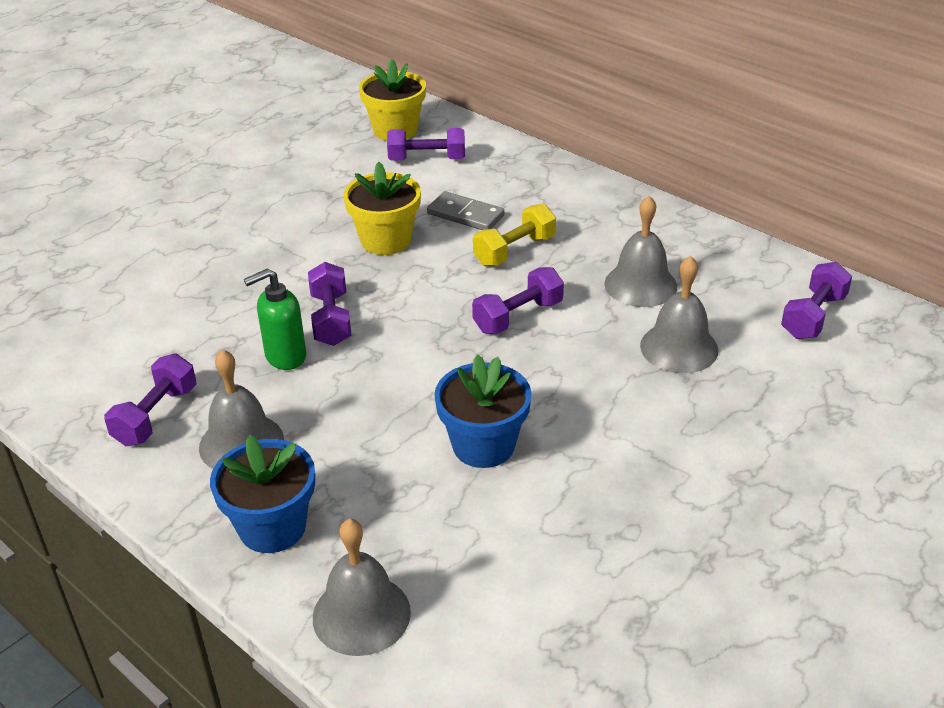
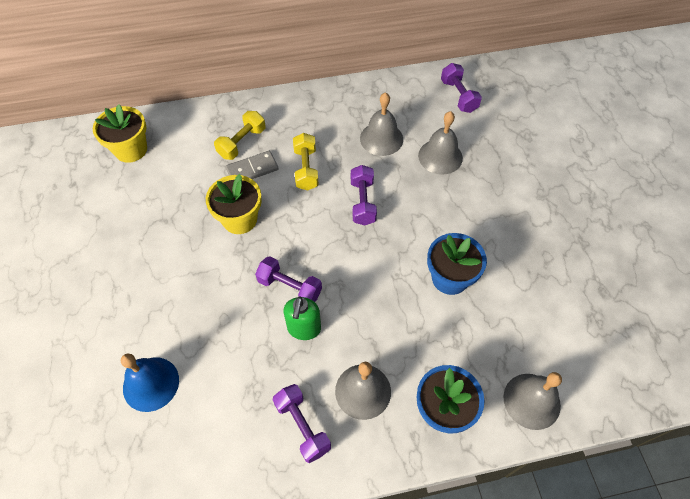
camera: 55 degrees left, 20 degrees up
(124, 286) = (151, 384): none -> blue bell
(427, 159) = (179, 153): purple dumbbell -> none
(494, 190) = (242, 143): none -> yellow dumbbell

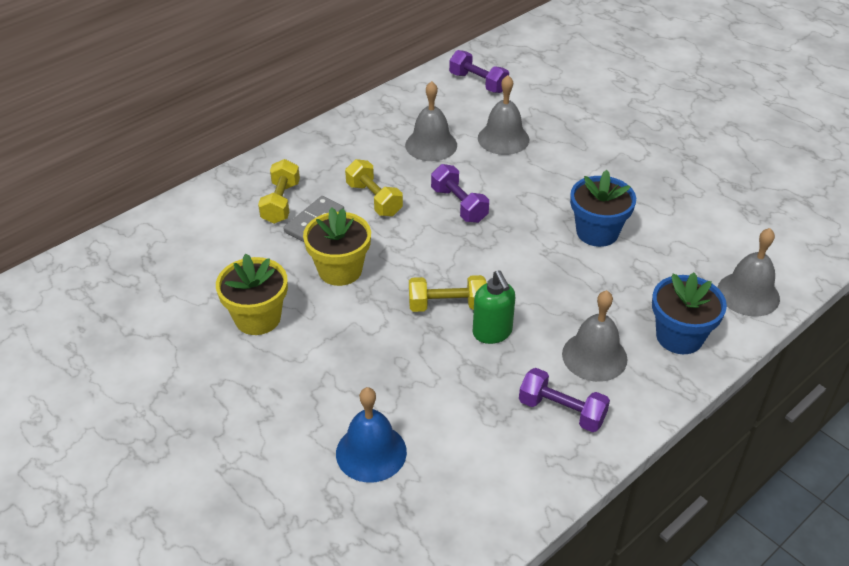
camera: 30 degrees left, 15 degrees down
(131, 150) = (150, 257): yellow flower pot -> yellow flower pot (257, 318)
(290, 287) = (447, 305): purple dumbbell -> yellow dumbbell

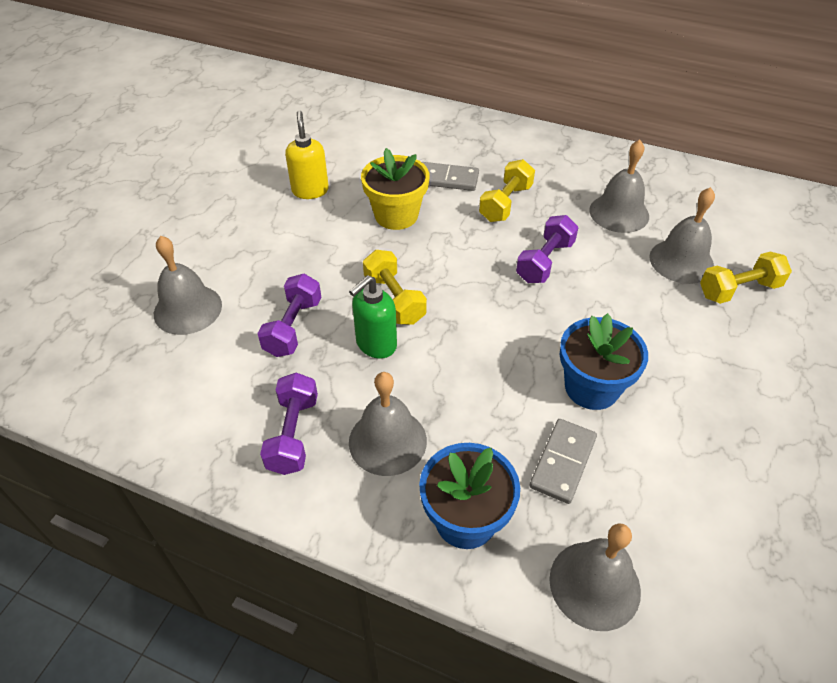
camera: 65 degrees right, 5 degrees up
(257, 318) = (310, 190): yellow flower pot -> yellow soap dispenser
(281, 203) = (456, 152): yellow dumbbell -> yellow dumbbell (738, 290)
(371, 452) = (187, 309): blue bell -> grey bell
(478, 83) = (756, 213): purple dumbbell -> purple dumbbell (293, 327)
(653, 271) = (563, 462): none -> grey domino

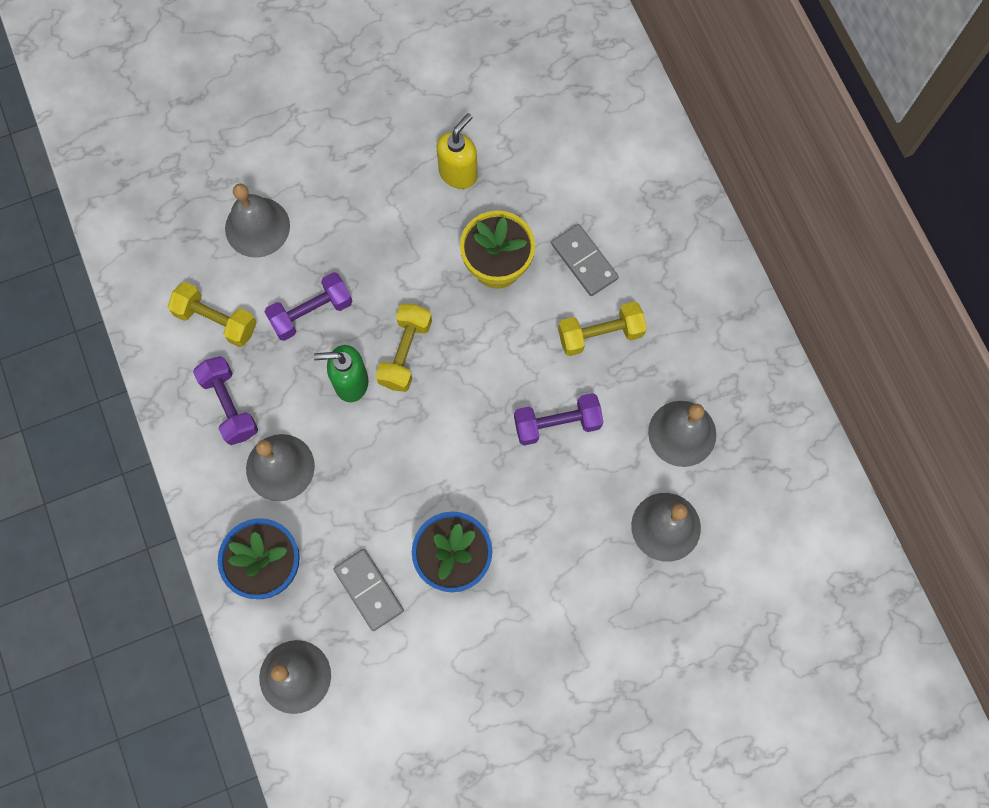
camera: 45 degrees right, 25 degrees up
(293, 434) = (229, 405): purple dumbbell -> purple dumbbell turned 75 degrees counterclockwise
(563, 462) = (368, 590): grey domino -> grey domino turned 75 degrees clockwise
(738, 290) = (672, 594): yellow dumbbell -> yellow dumbbell (216, 320)

